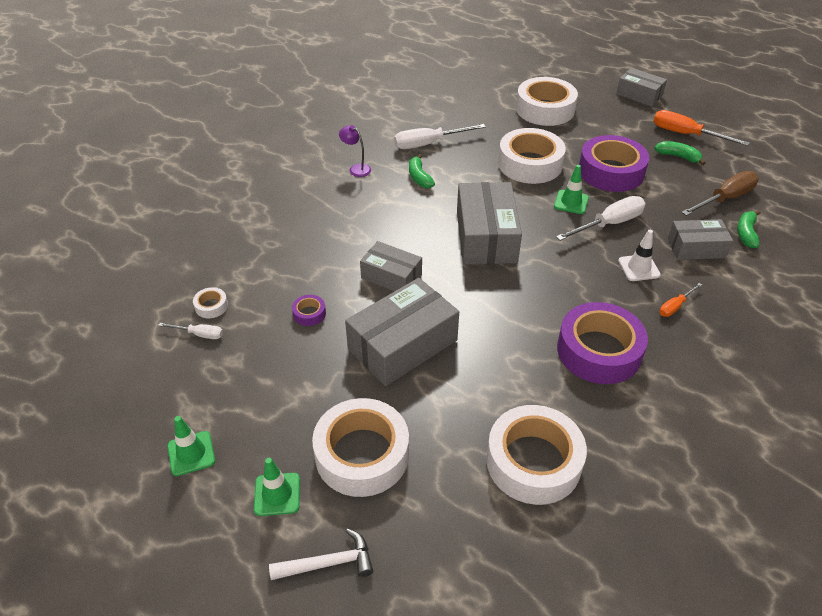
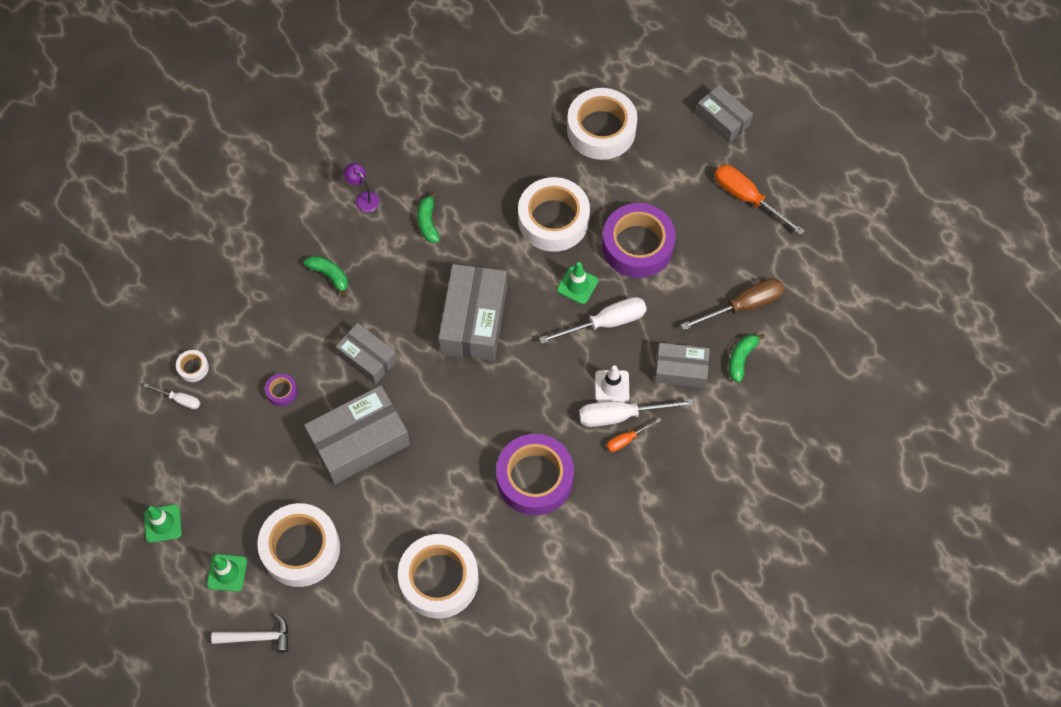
camera: 10 degrees right, 20 degrees up
(428, 144) = (451, 170): white screwdriver -> white screwdriver (621, 415)
(678, 156) = (722, 233): green banana -> green banana (329, 275)

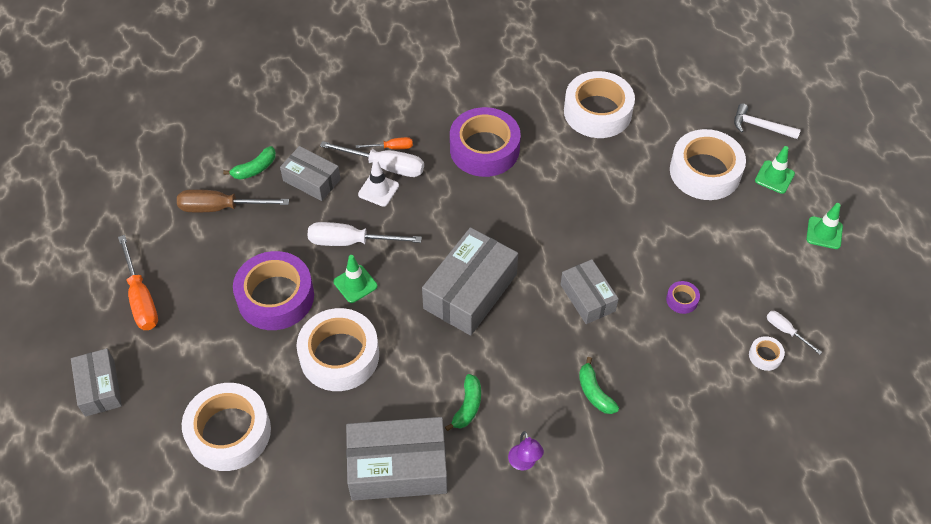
camera: 155 degrees left, 10 degrees down
(359, 441) = (623, 231): grey box -> grey box (398, 467)

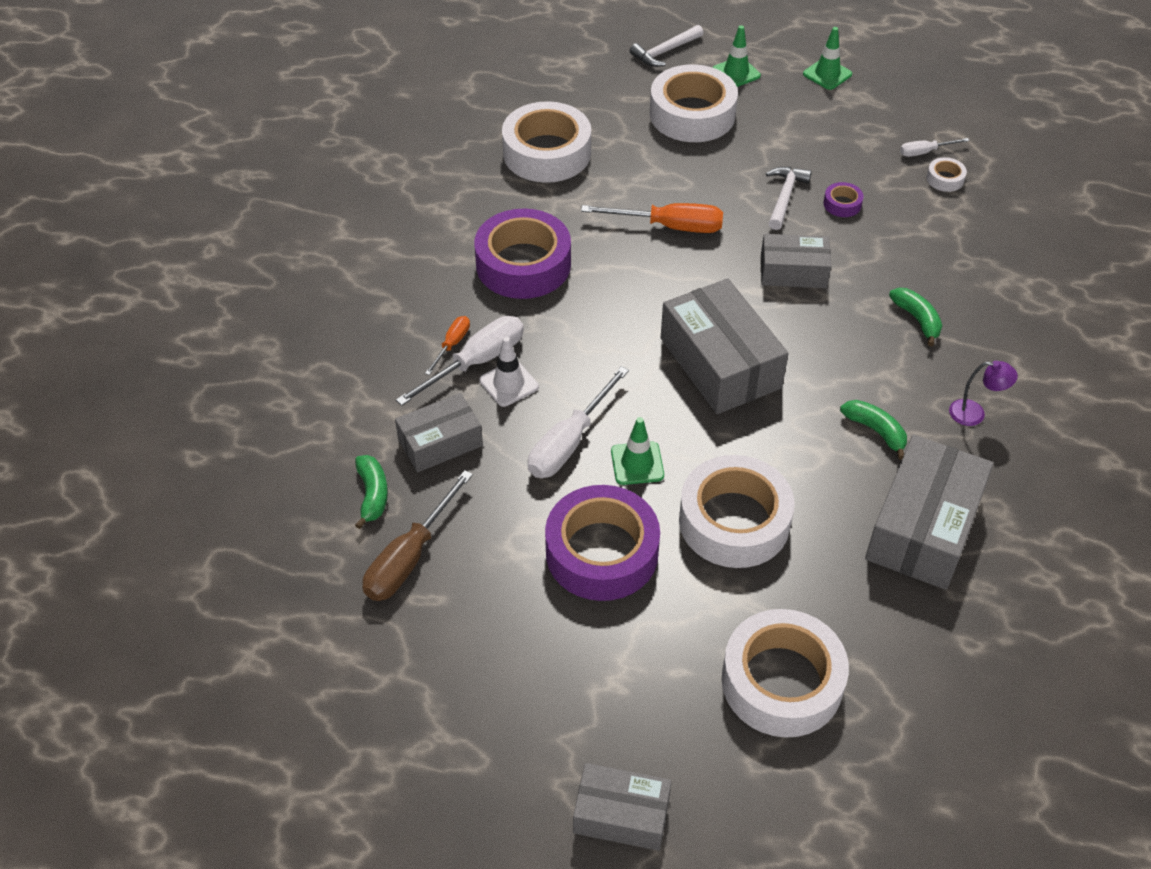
camera: 60 degrees left, 5 degrees down
(141, 298) = (499, 708): orange screwdriver -> orange screwdriver (669, 226)
(594, 392) = (917, 319): green banana -> green banana turned 120 degrees counterclockwise
(661, 262) = (784, 197): none -> white hammer

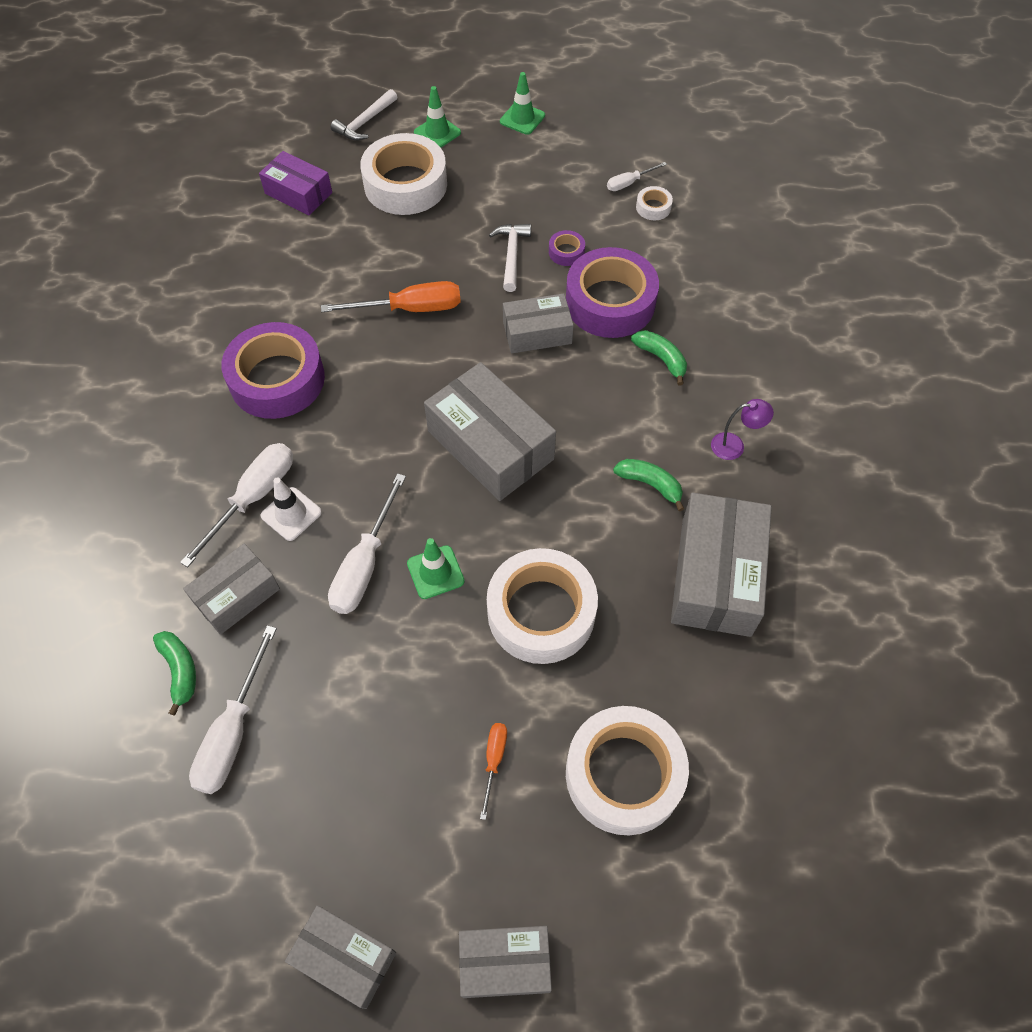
camera: 15 degrees left, 10 degrees up
(409, 557) = (233, 732): brown screwdriver -> white screwdriver
(452, 344) = (225, 483): orange screwdriver -> orange screwdriver (494, 760)
(469, 771) = (344, 958): none -> grey box
(547, 153) = (274, 253): white tape -> none
(583, 104) = (298, 193): none -> purple box
(602, 552) = (422, 678): purple tape -> purple tape (610, 302)

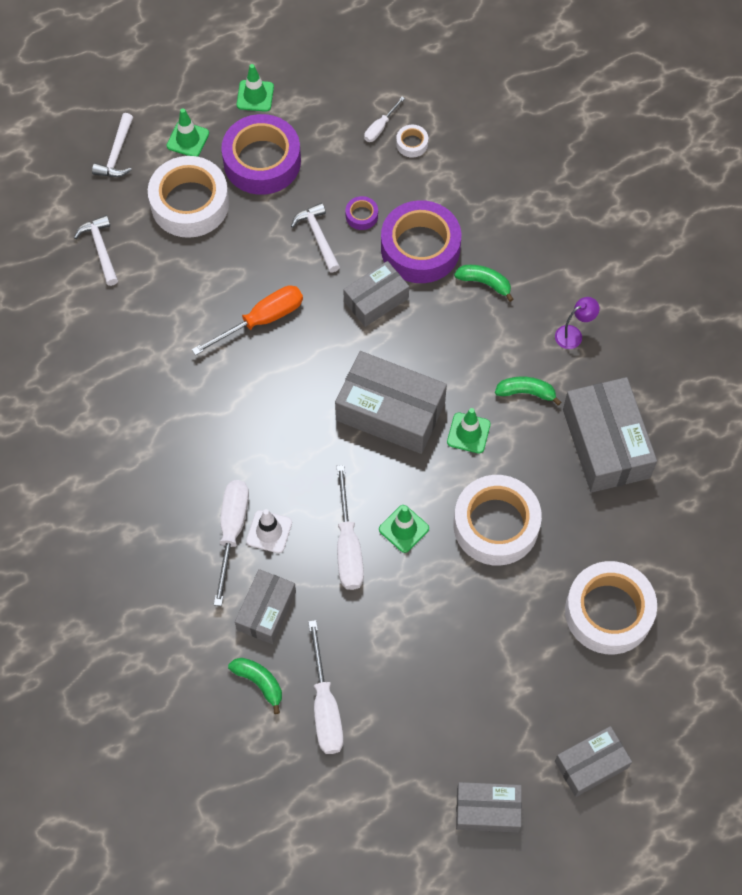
camera: 25 degrees left, 5 degrees up
(277, 379) = (189, 427): purple tape -> purple tape (262, 161)
(298, 193) = (101, 249): purple box -> white hammer
(494, 760) = (517, 642): orange screwdriver -> none
(563, 501) = (468, 433): none -> green traffic cone

